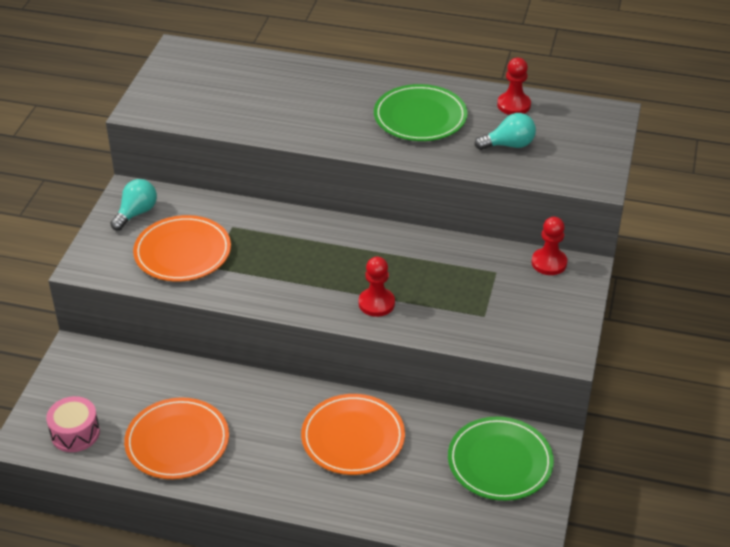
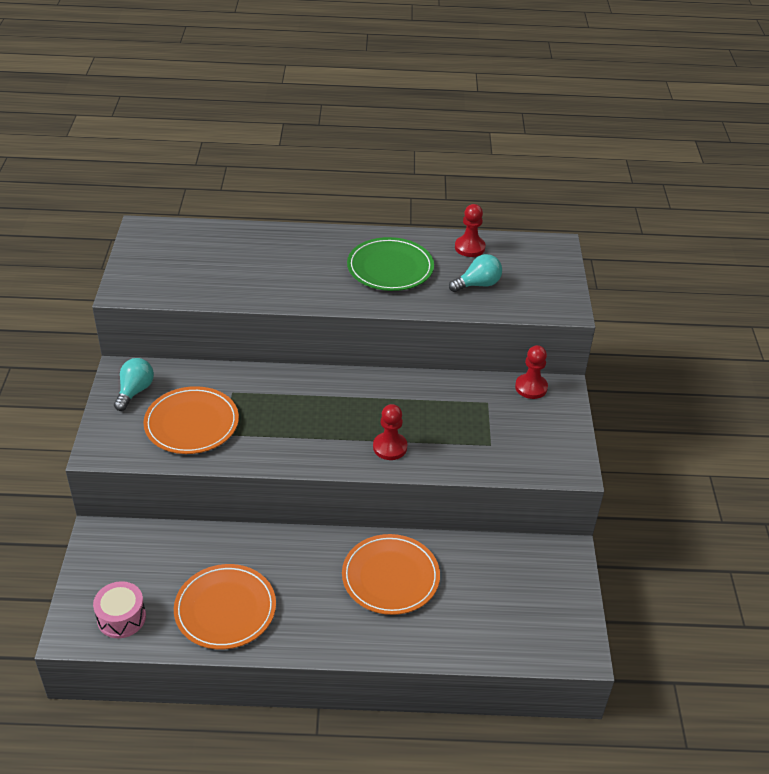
camera: 15 degrees left, 0 degrees up
(500, 462) = (529, 578): green plate -> none

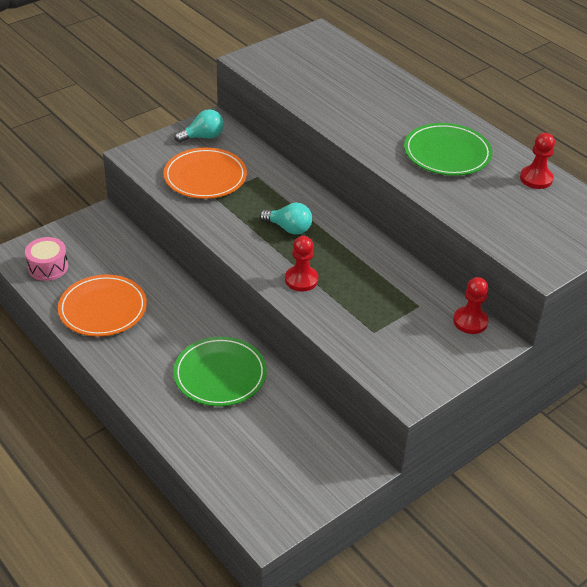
camera: 50 degrees right, 0 degrees up
(390, 577) = (220, 374): orange plate -> green plate
(478, 284) = (497, 205): turquoise light bulb -> turquoise light bulb (289, 228)

